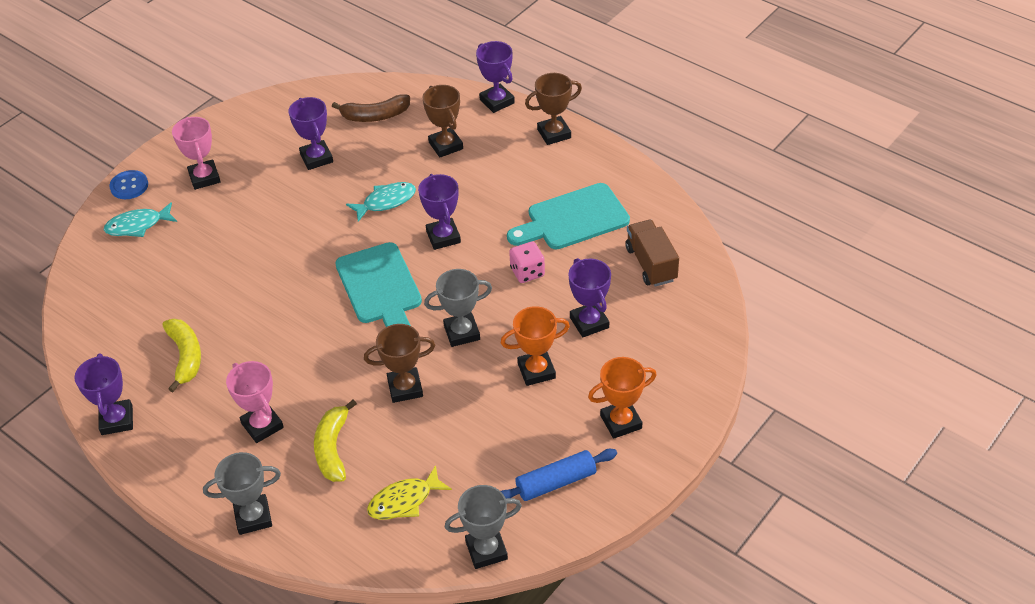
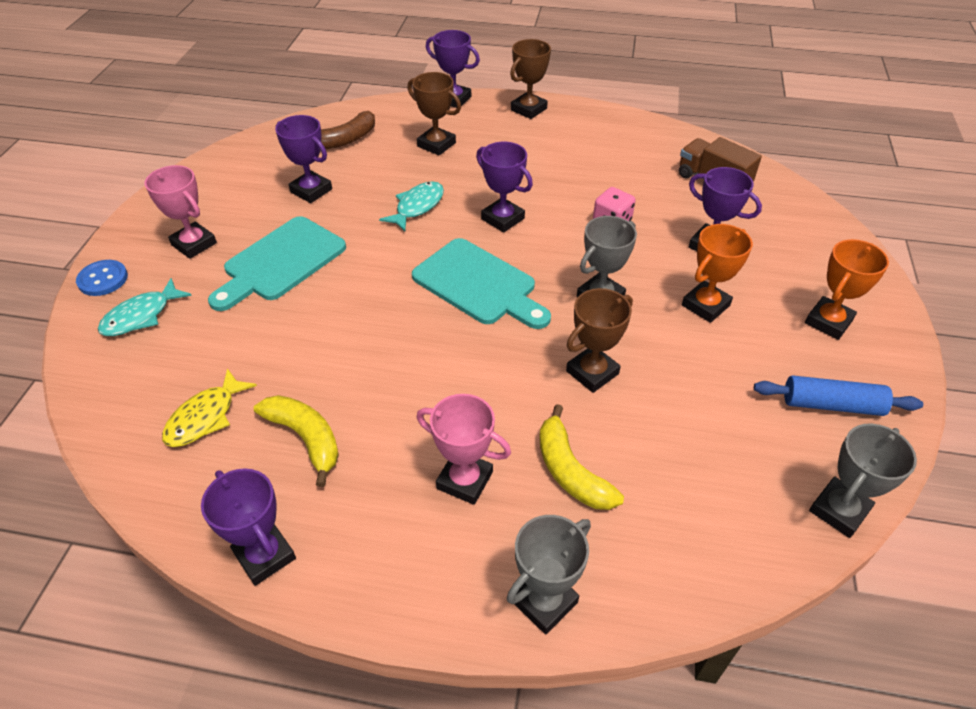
camera: 30 degrees left, 0 degrees up
(404, 501) = (702, 495): yellow fish -> yellow fish (205, 417)
(556, 482) = (831, 405): blue rolling pin -> blue rolling pin turned 60 degrees clockwise
(573, 219) = (609, 167): turquoise cutting board -> turquoise cutting board (280, 262)

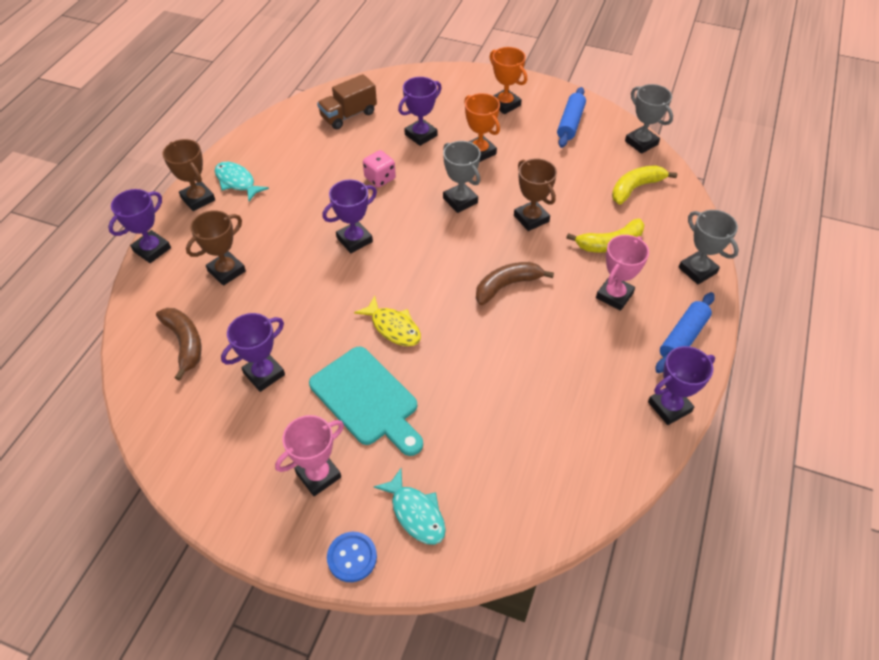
camera: 80 degrees left, 5 degrees up
(205, 417) = (546, 450): yellow fish -> yellow fish (393, 327)
(305, 438) = (572, 382): yellow banana -> yellow banana (635, 188)
(394, 575) = (683, 338): none -> blue rolling pin
(417, 206) = (318, 294): turquoise fish -> turquoise fish (237, 182)
(459, 358) = (507, 286): none -> brown banana
(478, 284) = (431, 265): turquoise cutting board -> none

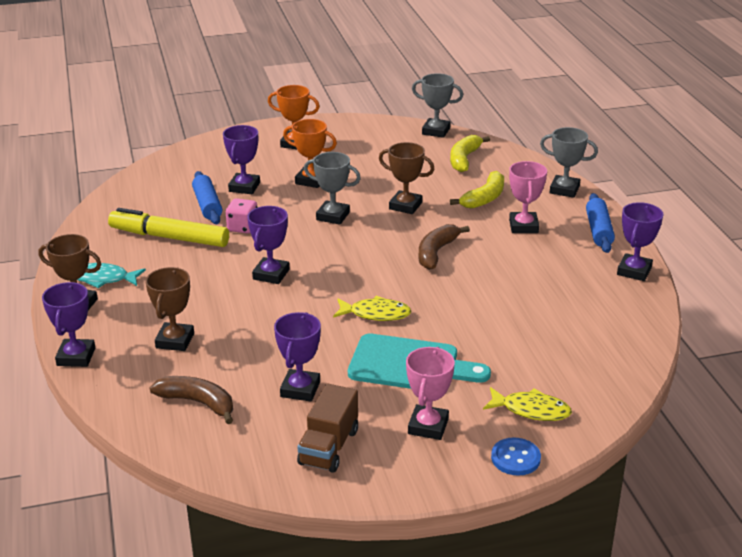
camera: 35 degrees left, 20 degrees down
(318, 162) = (169, 237): none -> yellow marker
(348, 115) = (157, 196): brown truck -> brown truck (329, 447)
(416, 513) = (531, 410): turquoise fish -> yellow fish
(570, 123) = (365, 138): blue rolling pin -> blue rolling pin (207, 205)

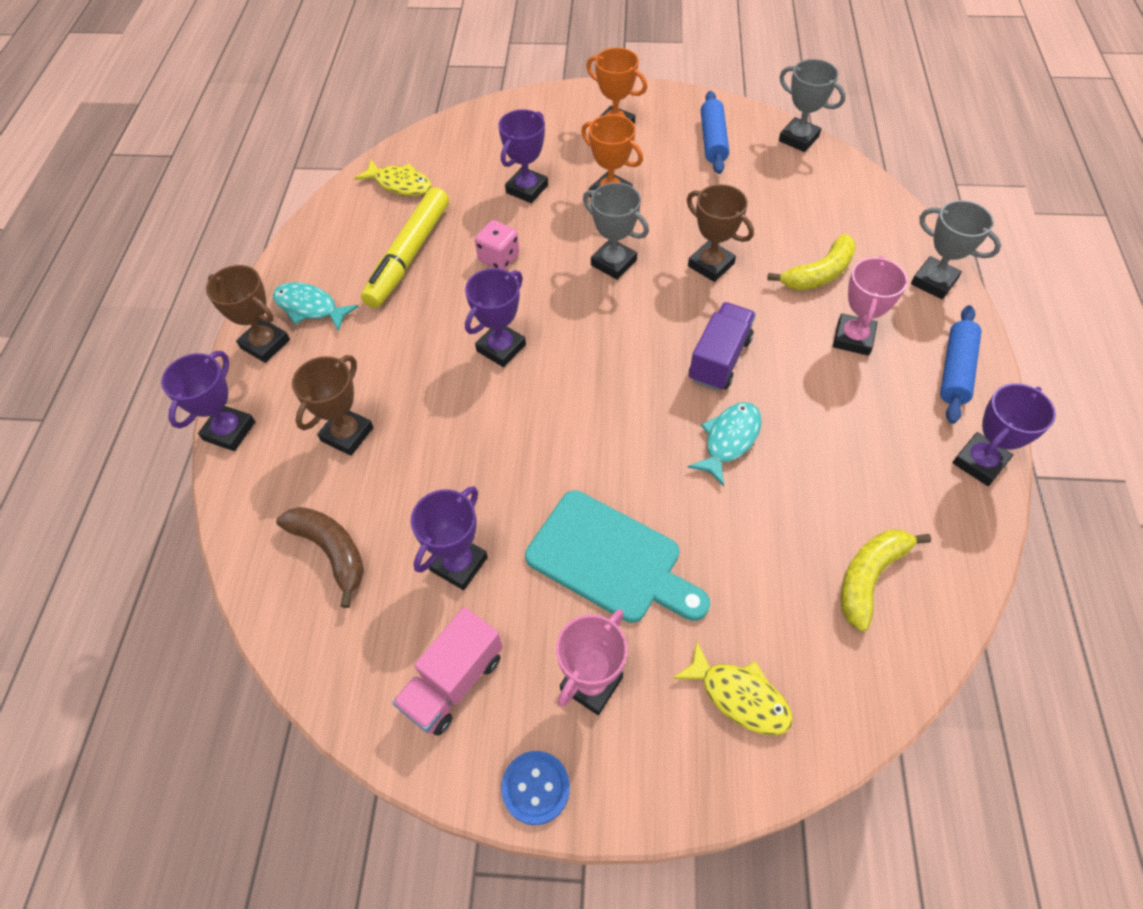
camera: 20 degrees right, 25 degrees up
(169, 237) = (409, 255): yellow marker -> yellow marker turned 105 degrees counterclockwise
(207, 205) = (473, 211): blue rolling pin -> blue rolling pin (713, 140)
(329, 447) = (453, 681): brown truck -> pink truck
(376, 314) = (602, 452): yellow fish -> yellow fish (400, 184)
(436, 252) = (719, 359): brown banana -> purple truck
(463, 291) = (729, 440): none -> turquoise fish
(464, 159) = (817, 197): yellow banana -> yellow banana (869, 577)
(515, 458) = (684, 784): blue button -> blue button (535, 788)

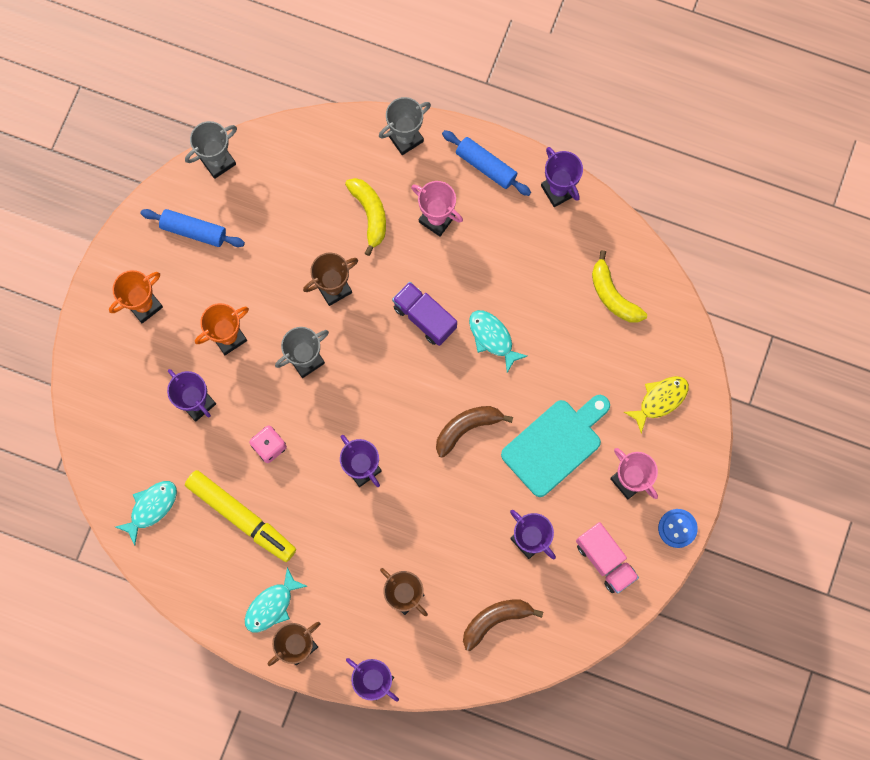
camera: 75 degrees left, 20 degrees up
(400, 184) = (151, 507): yellow fish -> turquoise fish
(593, 444) = (467, 428): none -> brown banana

